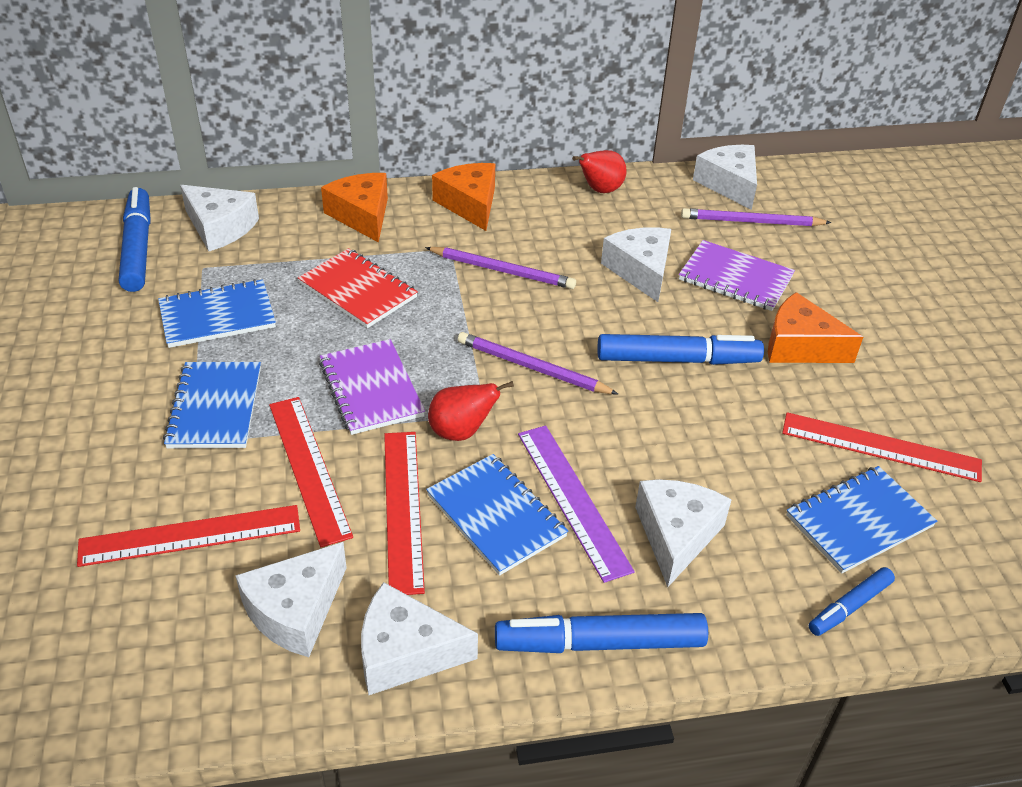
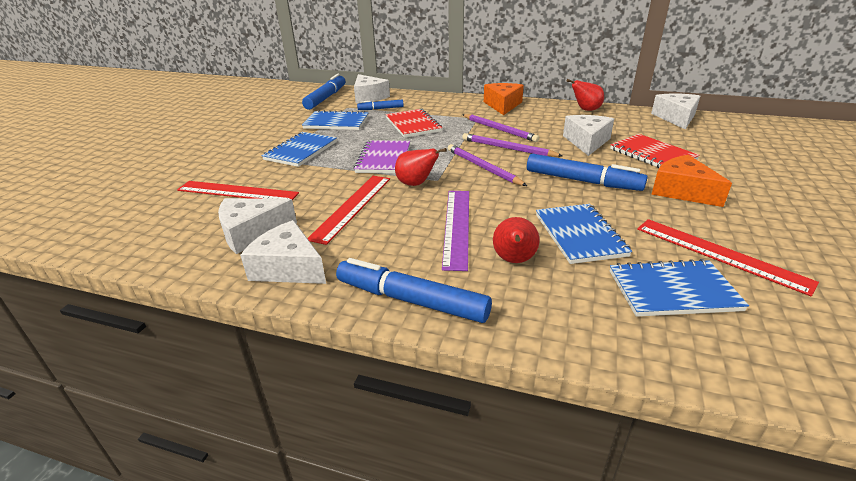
camera: 30 degrees right, 10 degrees down
(308, 468) = (320, 180): red ruler -> none
(362, 215) = (441, 102): orange cheese -> none
(496, 515) = (402, 222): blue notebook -> blue notebook (580, 235)
(676, 535) = (514, 260): white cheese -> red pear
(735, 278) = (652, 154): purple notebook -> red notebook
(751, 222) = (681, 134): purple pencil -> purple pencil (508, 148)
(849, 606) = (630, 339): blue marker -> blue marker (380, 109)

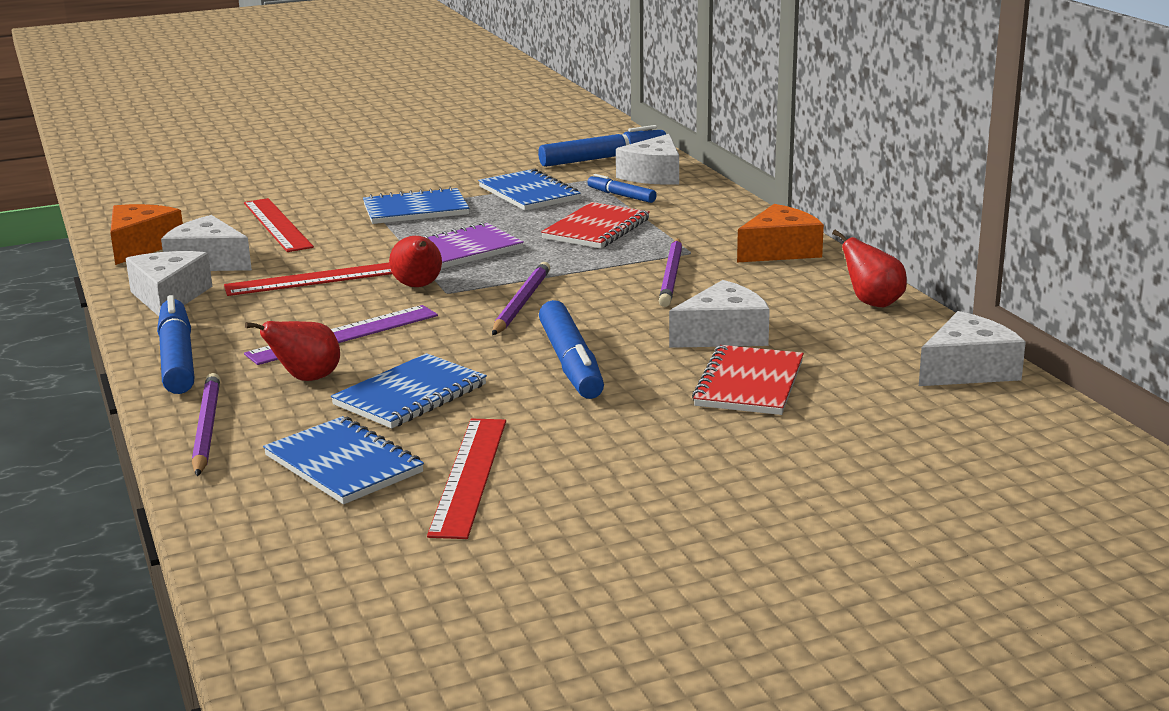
camera: 50 degrees right, 10 degrees down
(508, 148) = (609, 298): purple pencil -> purple pencil (206, 428)
(682, 191) = (636, 425): orange cheese -> orange cheese (141, 246)

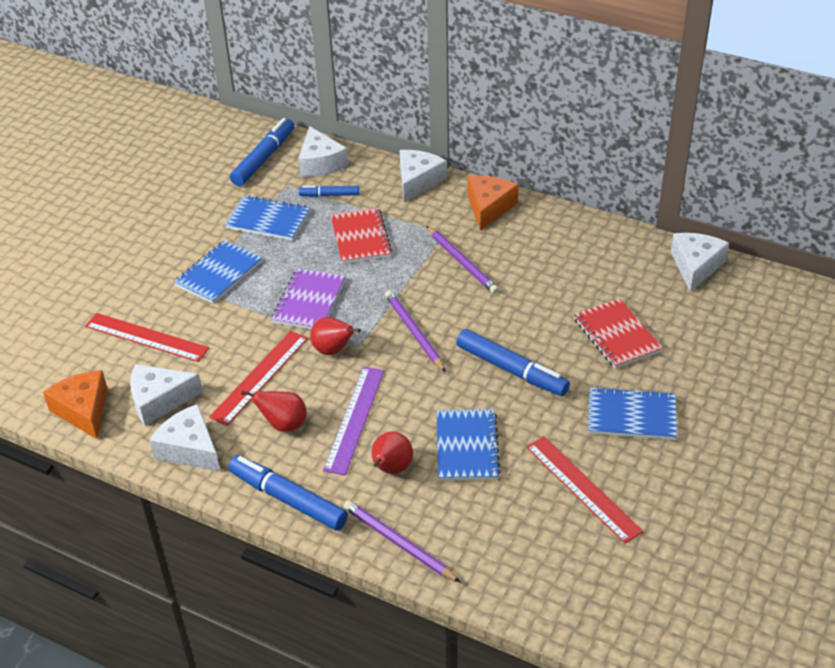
camera: 40 degrees left, 20 degrees up
(344, 464) = (512, 521): blue notebook -> blue notebook (631, 416)
(723, 335) = (554, 301): white cheese -> white cheese (418, 181)
(872, 303) = (591, 233): red pear -> red pear (283, 424)

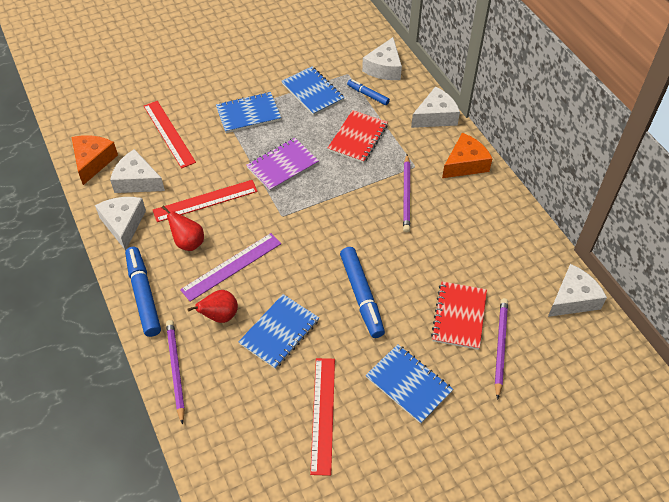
camera: 35 degrees right, 10 degrees up
(264, 158) = (352, 45): blue marker -> none
(333, 350) = (264, 209): red pear -> none
(414, 332) = (326, 228): purple pencil -> purple pencil (500, 347)

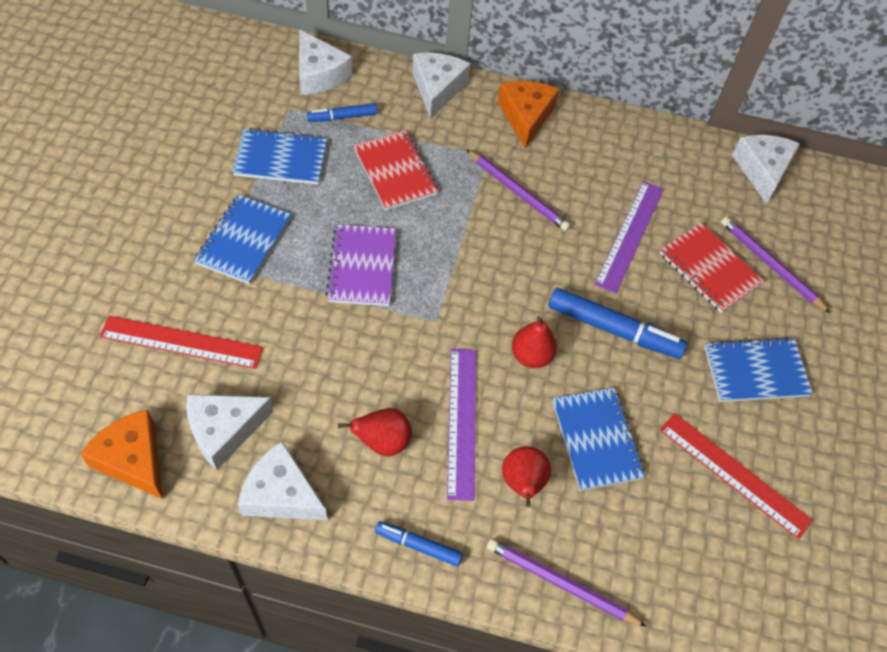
camera: 55 degrees left, 5 degrees up
(143, 295) = (418, 545): blue marker -> blue marker, size x0.56
(205, 200) = (335, 379): red ruler -> none
(303, 269) = (531, 356): none -> red pear
(437, 263) = (630, 235): none -> purple ruler

